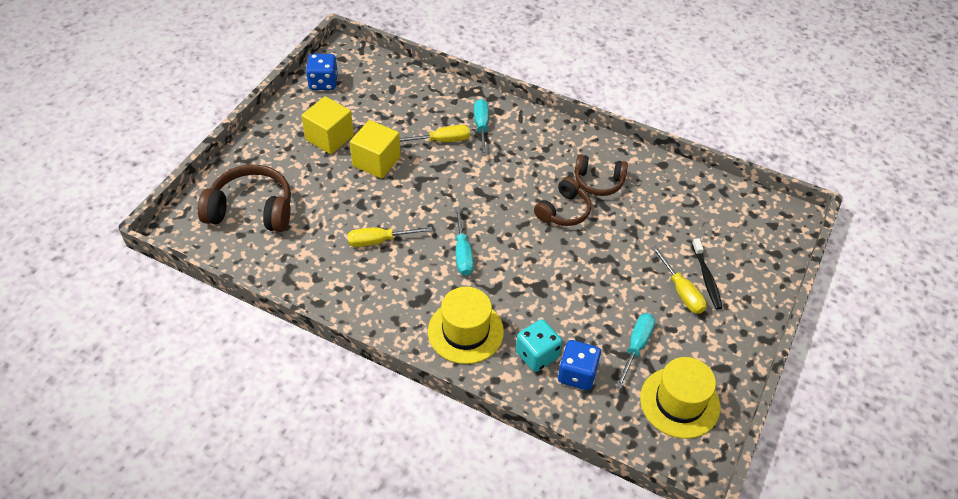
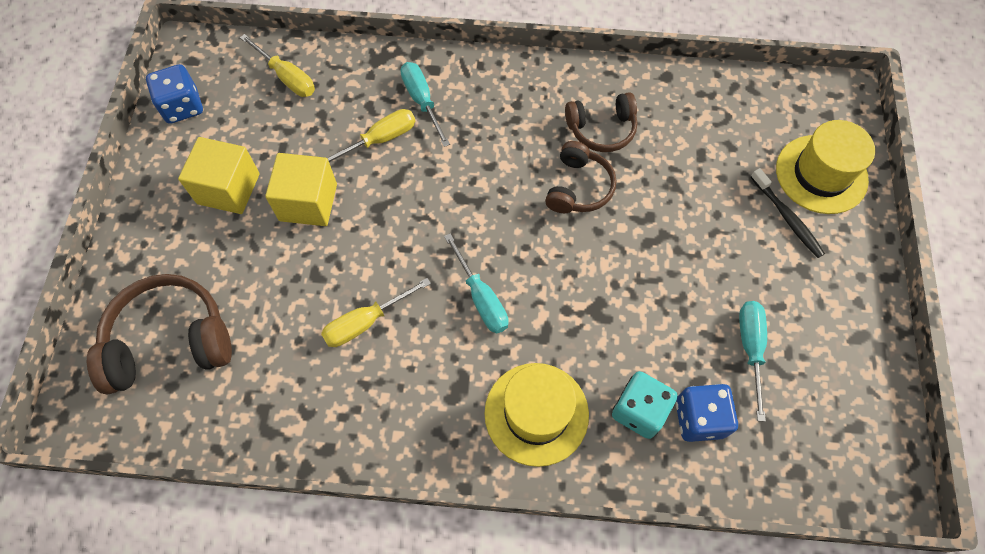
camera: 20 degrees left, 15 degrees up
(679, 402) = (834, 406): yellow hat -> yellow hat (821, 174)
(681, 291) = (767, 248): yellow screwdriver -> yellow screwdriver (287, 77)

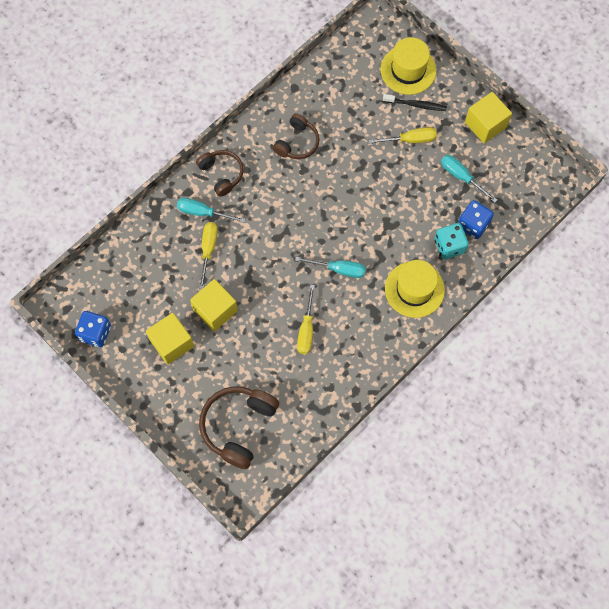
camera: 50 degrees left, 5 degrees up
(287, 77) = (125, 267): yellow screwdriver -> yellow screwdriver (410, 140)
(578, 187) = (319, 180): brown headphones -> brown headphones (221, 174)
(852, 321) = (485, 125): none -> yellow cube

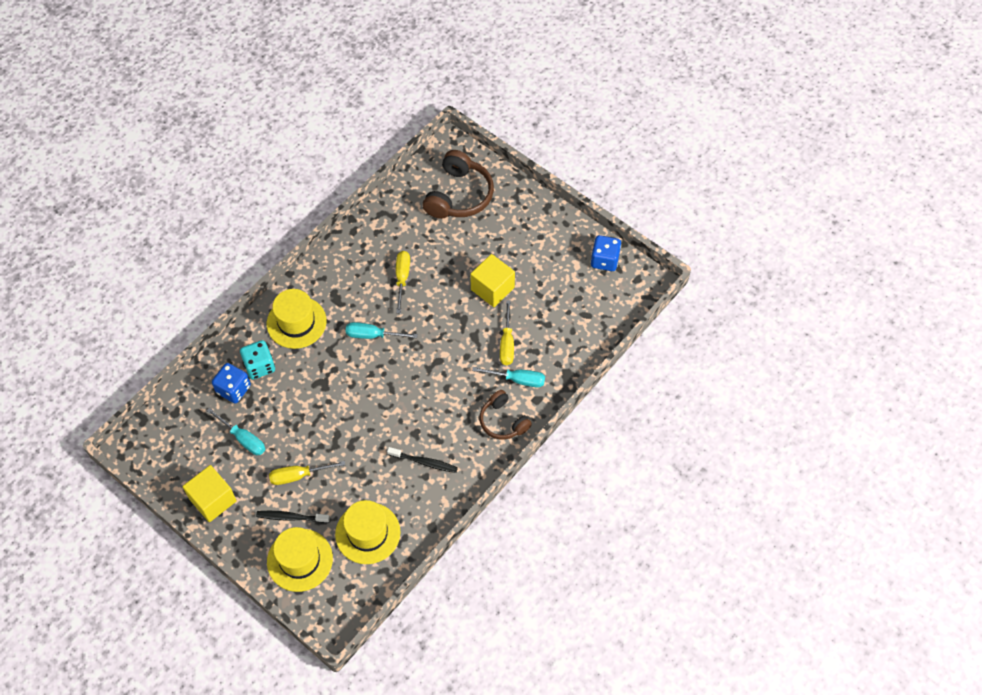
camera: 175 degrees right, 10 degrees down
(172, 343) = (530, 257): yellow cube -> none
(297, 143) = (424, 462): brown headphones -> black toothbrush
(350, 87) = (367, 533): none -> yellow hat

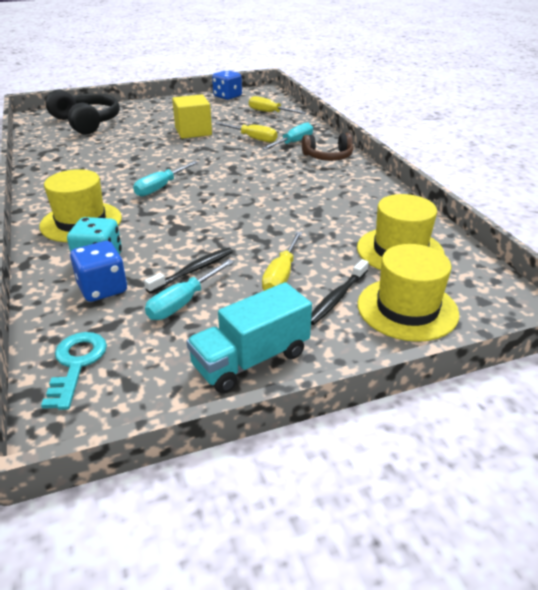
camera: 60 degrees left, 25 degrees down
(169, 423) = (76, 364): none -> turquoise key
(213, 500) = (251, 360): yellow cube -> turquoise truck
(243, 439) = (183, 302): turquoise screwdriver -> turquoise screwdriver turned 150 degrees clockwise
(402, 278) = (123, 160): yellow screwdriver -> yellow screwdriver (270, 112)
(424, 462) = (337, 199): black toothbrush -> black toothbrush (193, 270)
(459, 195) = (86, 122): brown headphones -> black headphones

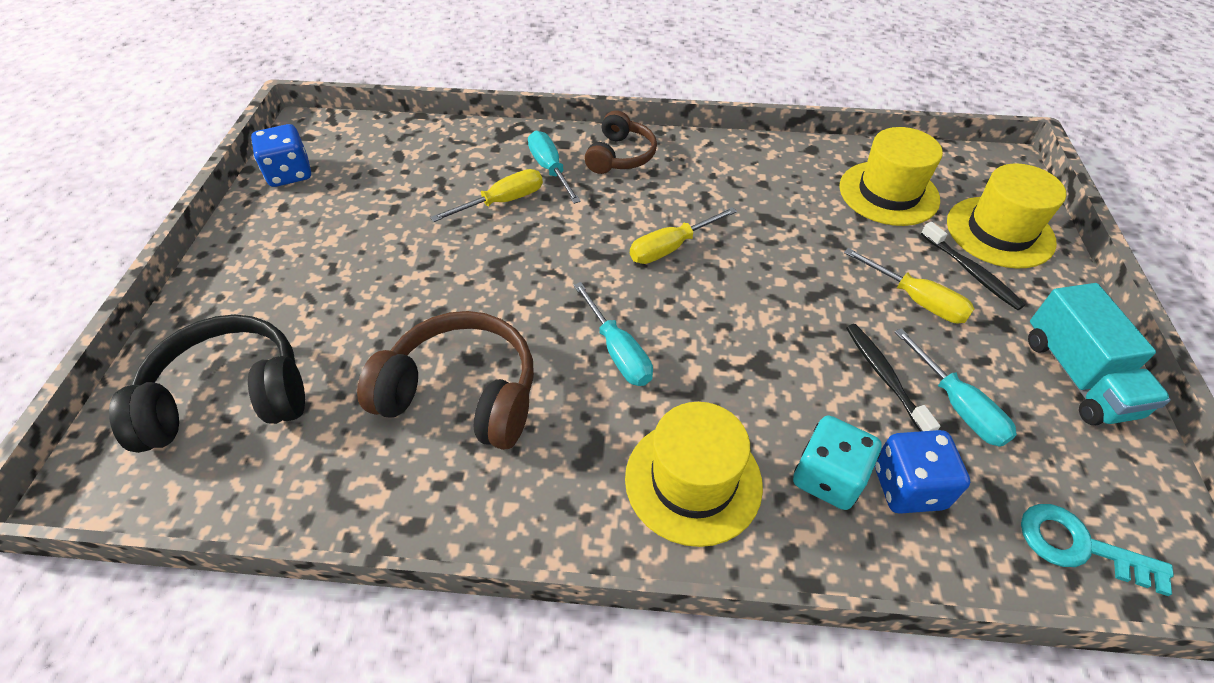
camera: 65 degrees left, 15 degrees up
(111, 160) = (462, 394): none -> brown headphones
(193, 131) = (417, 257): yellow cube -> none
(270, 112) = (413, 153): yellow screwdriver -> yellow screwdriver (671, 247)

